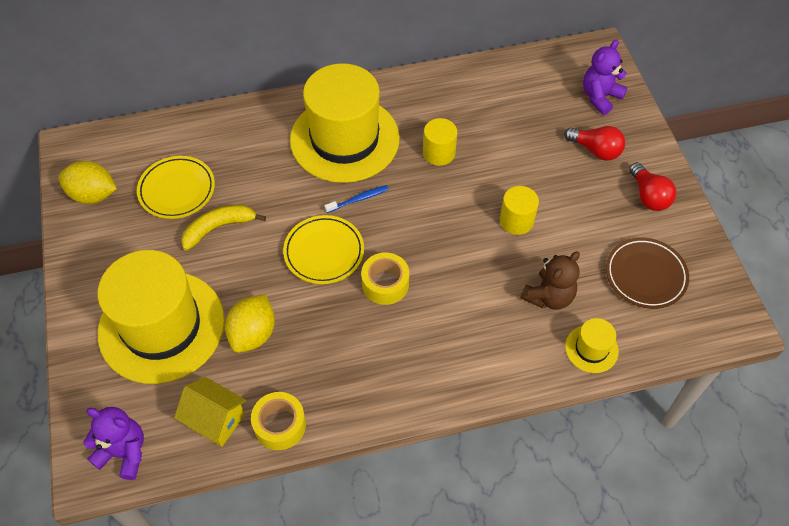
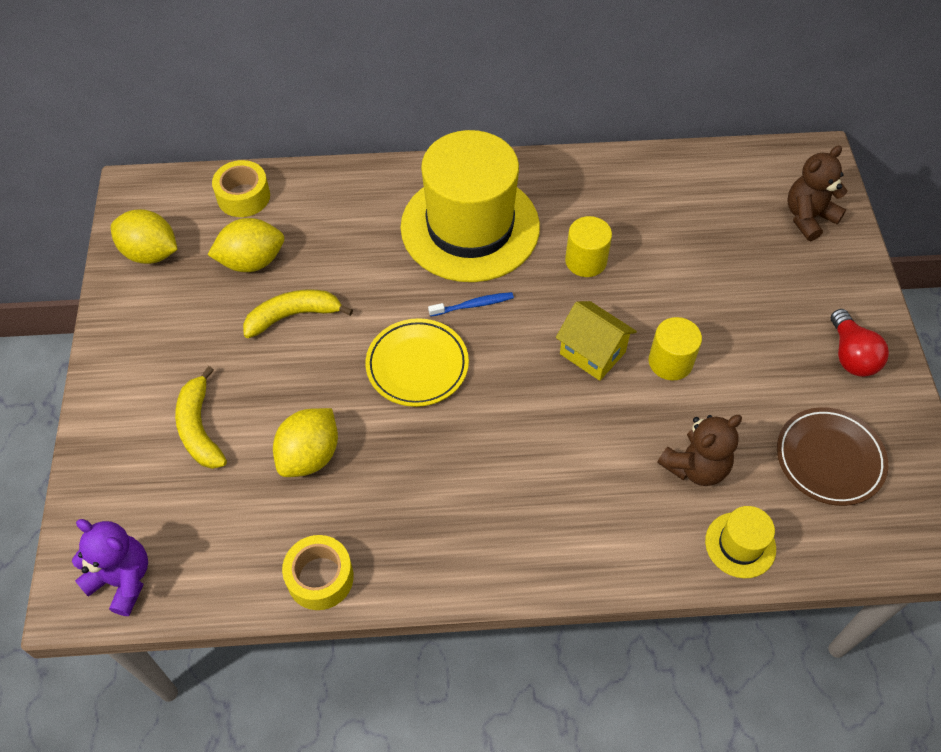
camera: 10 degrees right, 0 degrees up
(161, 326) = (199, 428): yellow hat -> yellow banana
(177, 190) = (252, 261): yellow plate -> yellow lemon
(215, 420) = (242, 557): yellow house -> yellow house (592, 353)
(385, 284) = (487, 418): yellow tape -> yellow tape (243, 196)
(595, 150) = (790, 285): red light bulb -> none
(600, 97) = (808, 217): purple teddy bear -> brown teddy bear

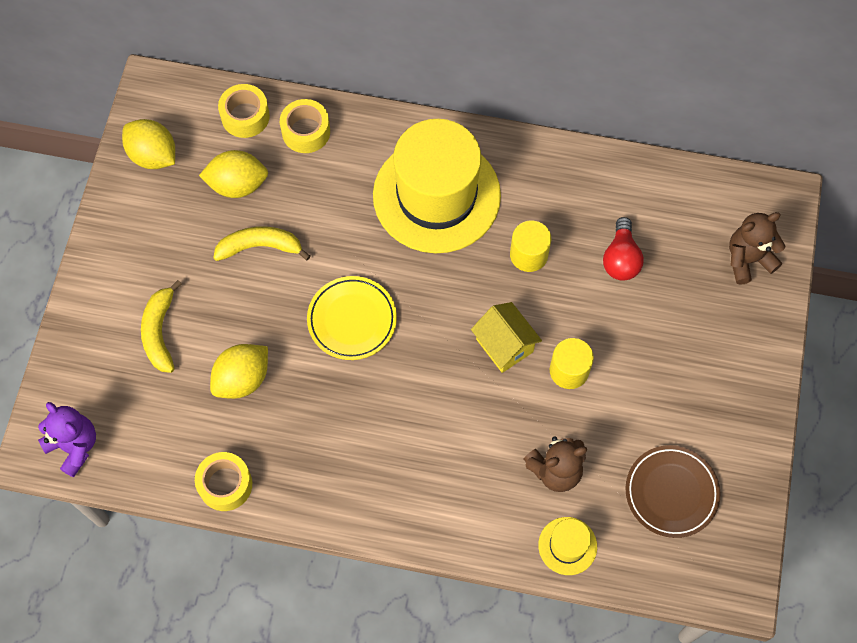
camera: 15 degrees right, 10 degrees up
(313, 197) = (306, 131): none -> yellow tape
(473, 305) = (416, 274): blue toothbrush -> none
(851, 355) = (730, 404): red light bulb -> red light bulb (621, 258)

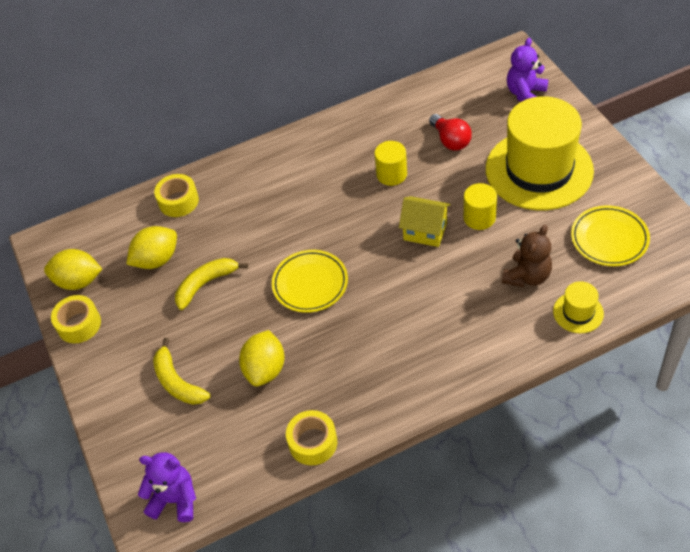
camera: 30 degrees left, 15 degrees down
(245, 116) = (127, 219): yellow tape -> yellow tape (79, 324)
(436, 195) = (301, 181): yellow hat -> yellow hat (539, 170)
(671, 492) = (609, 239): brown plate -> yellow plate
(748, 259) = (525, 94): brown teddy bear -> purple teddy bear

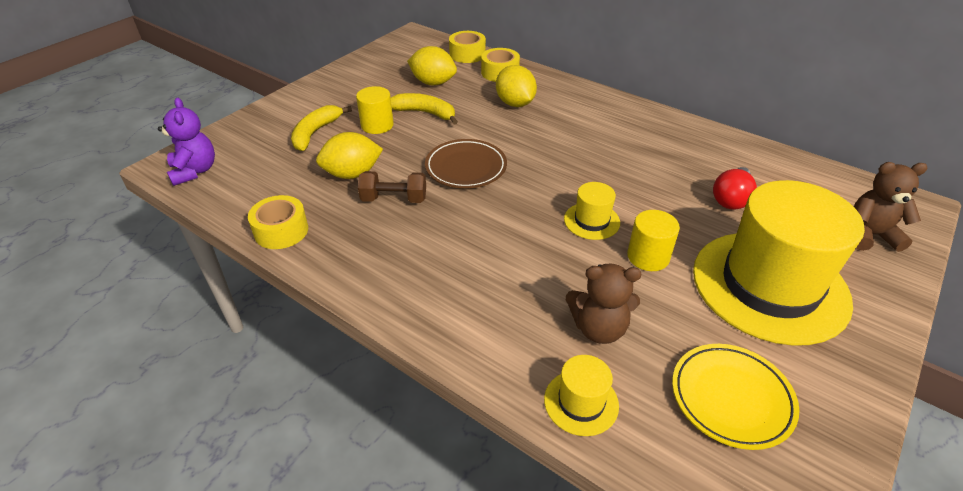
camera: 55 degrees right, 10 degrees down
(78, 281) = (388, 58): yellow lemon -> yellow lemon (515, 103)
(79, 324) = (348, 72): yellow tape -> yellow tape (467, 54)
(310, 284) = (466, 167): yellow plate -> brown plate
(321, 349) = (394, 199): none -> brown dumbbell
(391, 174) = (642, 173): yellow cylinder -> yellow cylinder (377, 125)
(425, 231) = (591, 221): yellow house -> yellow hat
(525, 94) = (869, 235): purple teddy bear -> brown teddy bear

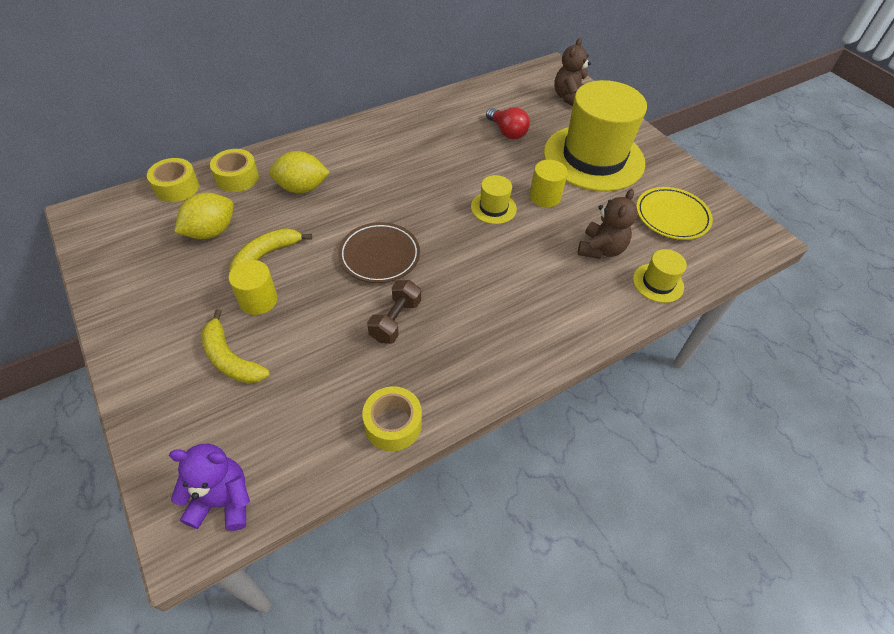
camera: 70 degrees left, 10 degrees up
(352, 174) = (333, 343): yellow lemon -> none

